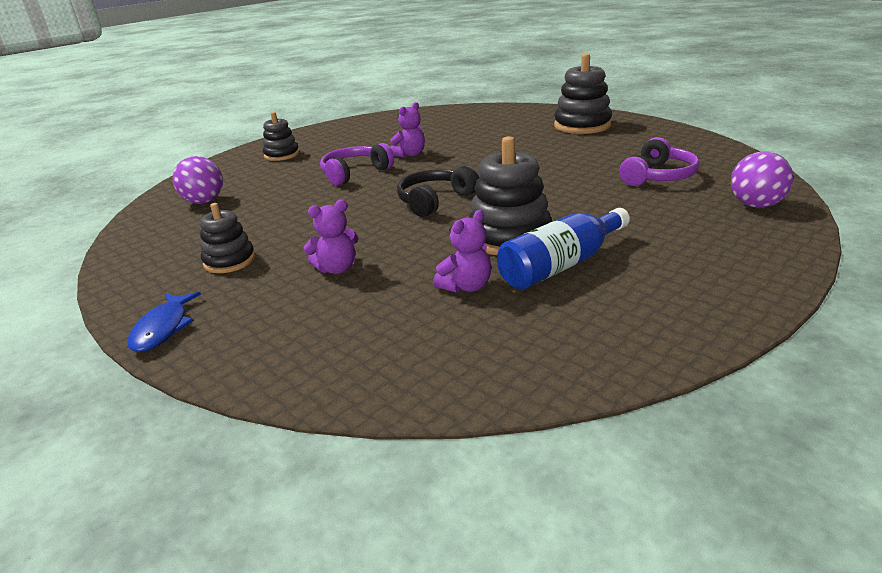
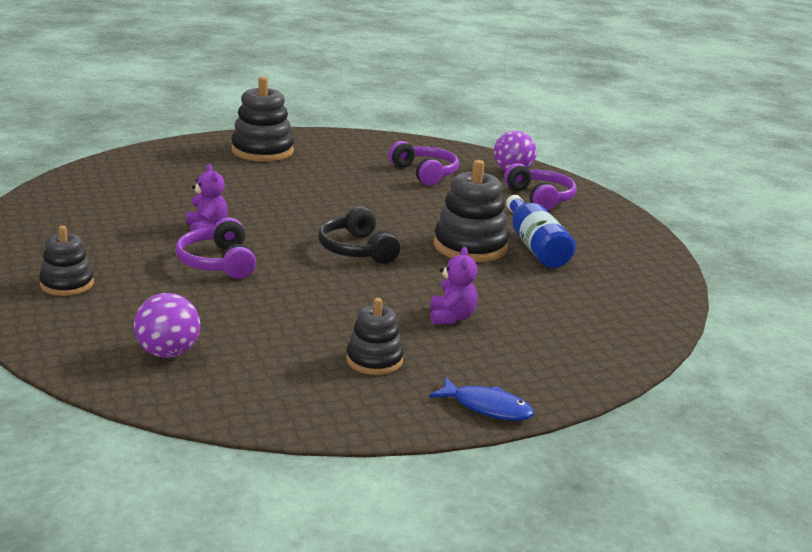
camera: 70 degrees left, 5 degrees down
(466, 286) = (535, 281): purple teddy bear -> none
(708, 235) = (540, 198): none -> purple headphones

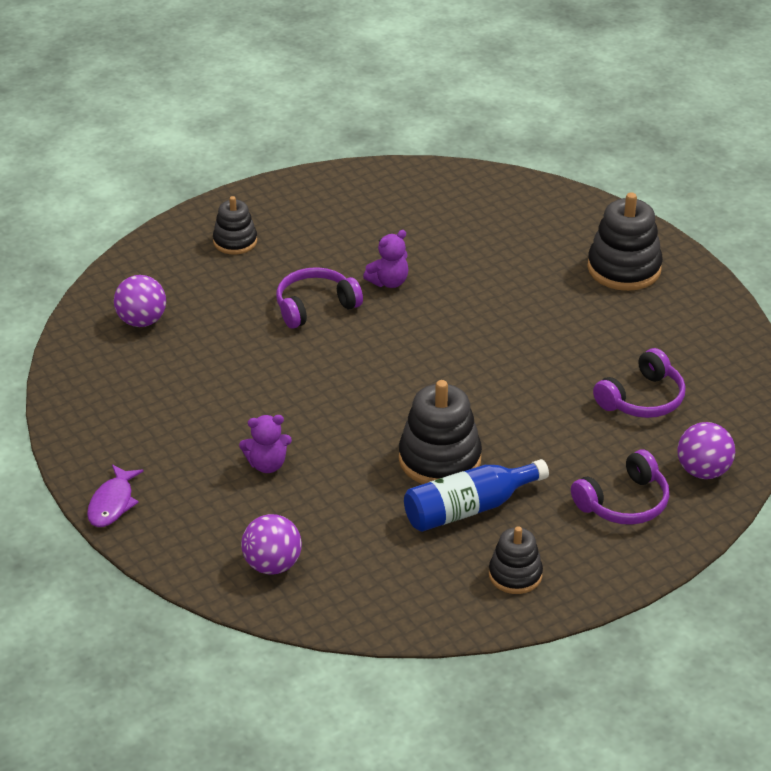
camera: 80 degrees right, 15 degrees up
(357, 250) = (388, 383): black headphones -> none
(374, 360) = (168, 429): black stacking toy -> black stacking toy (515, 575)
(487, 407) = (112, 503): blue fish -> purple fish
(596, 334) = (272, 565): none -> purple ball

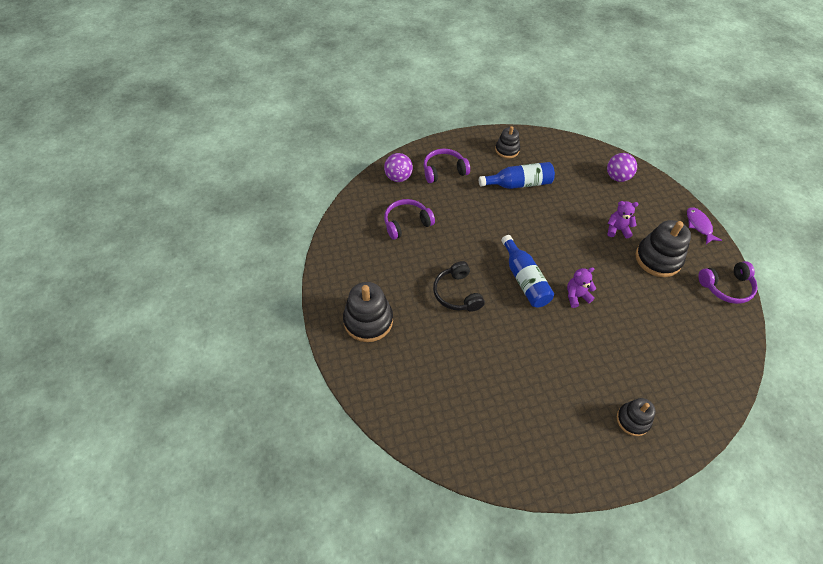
camera: 165 degrees left, 15 degrees up
(112, 503) = (699, 225): purple fish -> purple fish turned 45 degrees counterclockwise
(142, 321) = (697, 354): purple ball -> none
(315, 306) = (579, 338): purple headphones -> purple headphones (726, 287)
(389, 282) = (526, 348): purple teddy bear -> purple teddy bear (576, 296)
(414, 359) = (524, 279): none -> blue bottle
(439, 459) = (526, 212): black stacking toy -> black stacking toy (658, 259)
(512, 322) = (457, 293): none -> black headphones

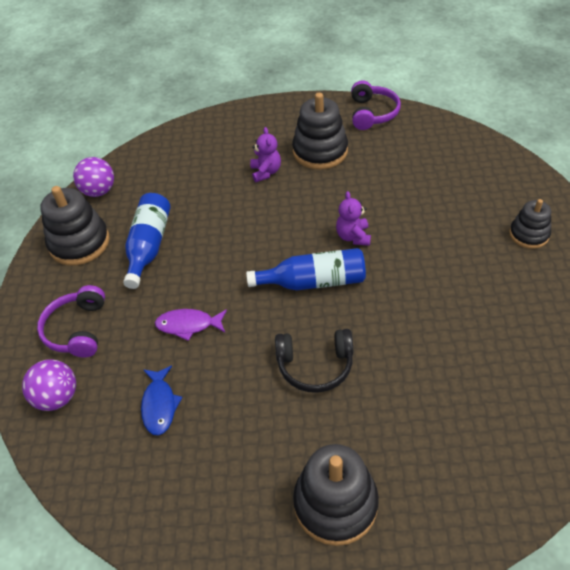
camera: 70 degrees left, 5 degrees down
(406, 223) = (159, 405): purple headphones -> blue fish
(507, 150) = (79, 243): black stacking toy -> black stacking toy, size x1.64
(617, 177) = (186, 149): purple ball -> purple ball (99, 191)
(617, 229) = (266, 172): purple teddy bear -> purple teddy bear turned 150 degrees clockwise
(699, 225) = (285, 107): purple fish -> purple fish (188, 325)

